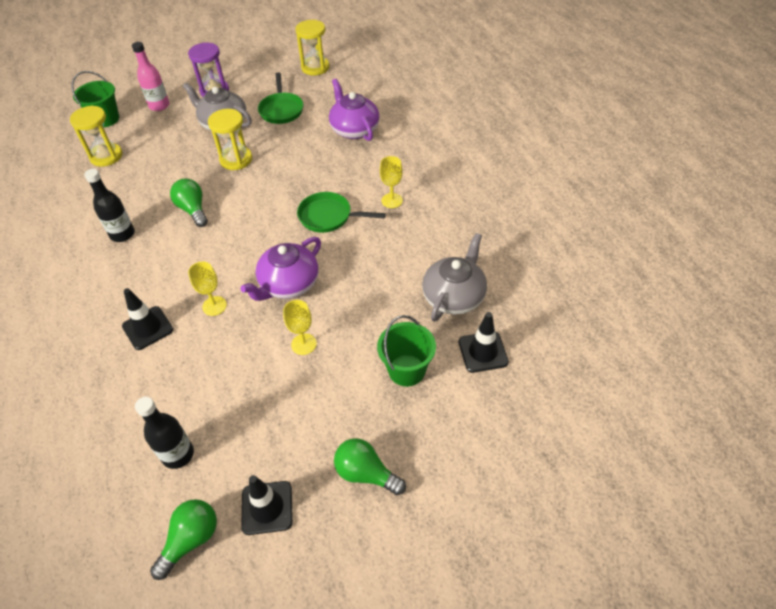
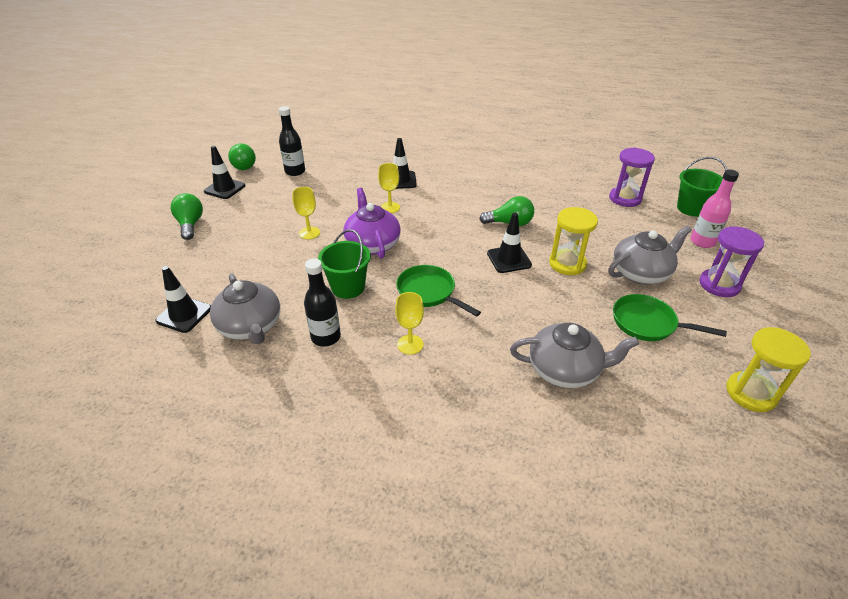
camera: 120 degrees right, 10 degrees down
(106, 156) = (625, 198): yellow hourglass -> purple hourglass
(122, 234) = (508, 188): black bottle -> black bottle (326, 337)
(251, 191) = (509, 259): none -> black traffic cone
(328, 216) = (429, 292): green pan -> green pan turned 90 degrees counterclockwise
(354, 129) = (565, 370): purple teapot -> grey teapot
(366, 473) = (190, 224): green light bulb -> green light bulb turned 75 degrees counterclockwise
(406, 370) = (226, 269): green bucket -> green bucket (348, 287)

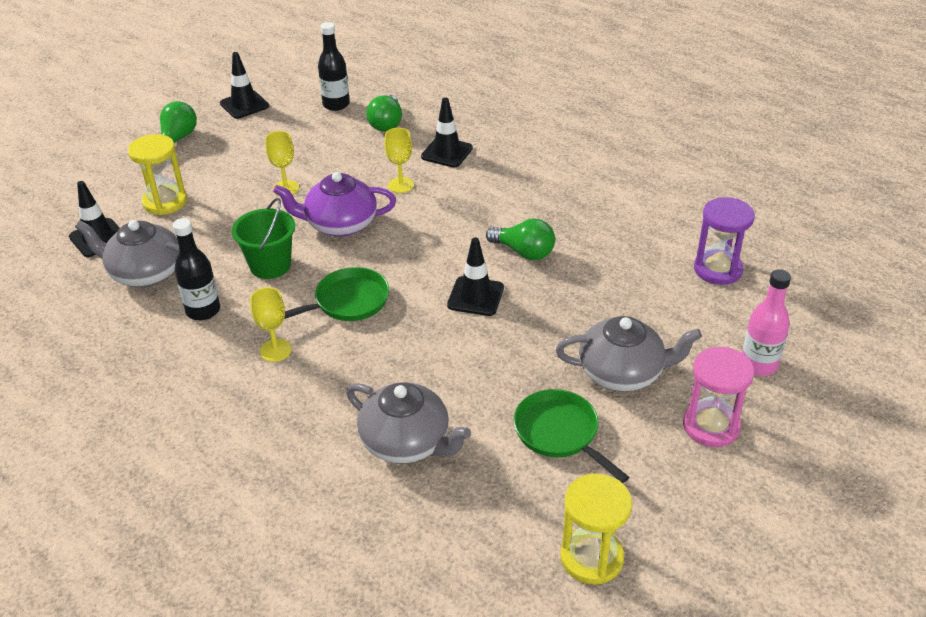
camera: 30 degrees right, 0 degrees up
(243, 165) = (287, 80): green light bulb -> green light bulb (386, 124)
(250, 327) = (145, 273): grey teapot -> grey teapot turned 105 degrees clockwise
(372, 244) = (340, 224): purple teapot -> purple teapot turned 105 degrees counterclockwise
(429, 292) = (347, 302): green pan -> green pan turned 75 degrees clockwise
(567, 264) = (541, 327): yellow hourglass -> yellow hourglass (165, 202)
(691, 208) = (801, 315): green bucket -> none
(719, 285) = (711, 426): purple hourglass -> pink hourglass

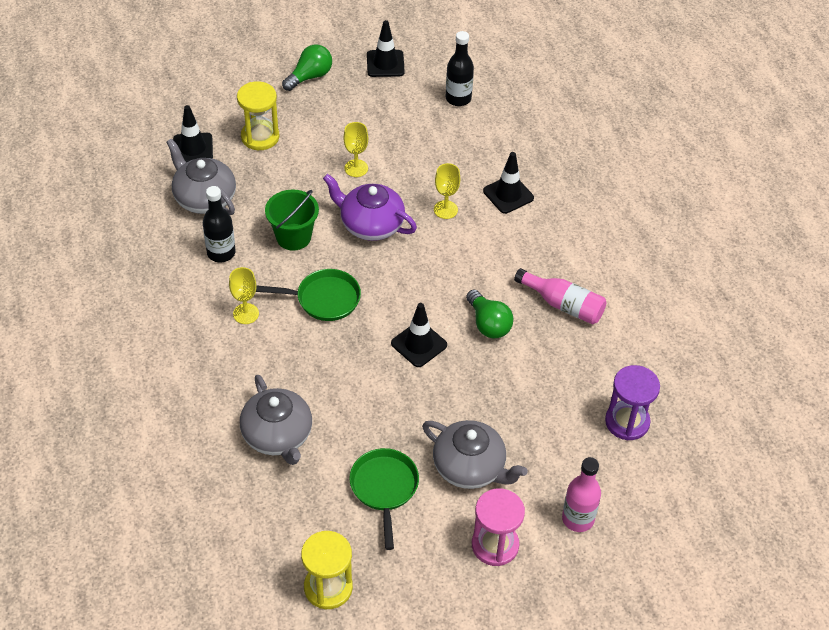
camera: 30 degrees right, 10 degrees up
(386, 124) = (483, 139): green light bulb -> none
(575, 209) = (563, 305): none -> pink bottle

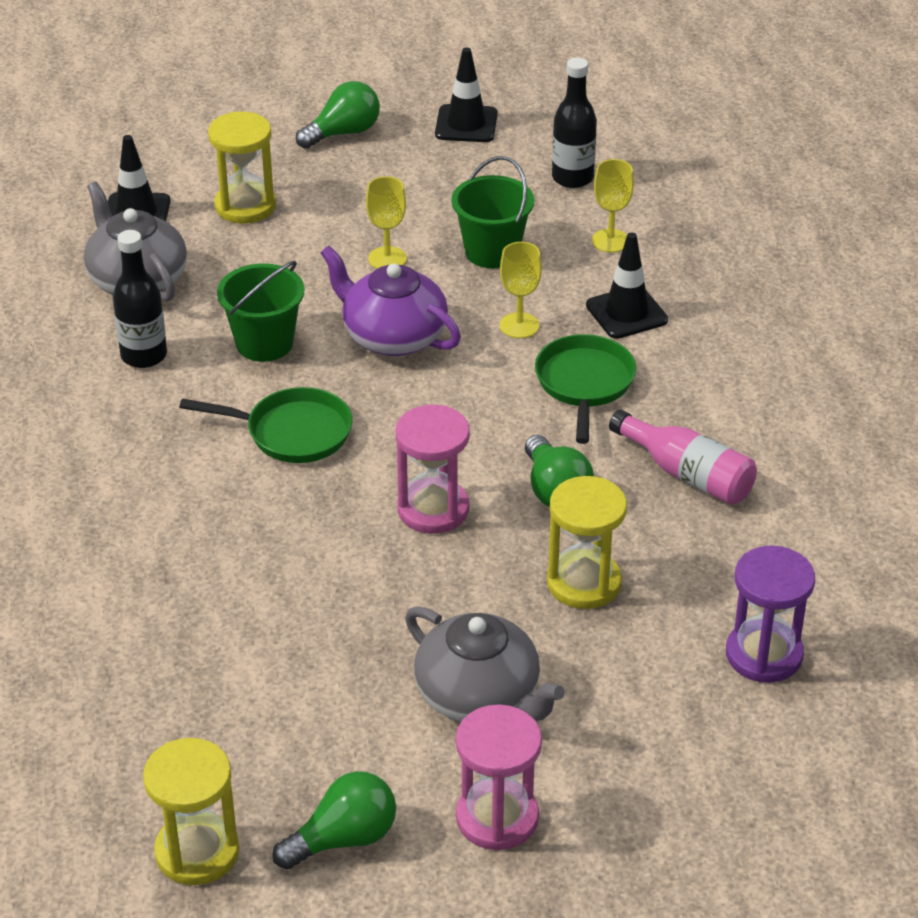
camera: 10 degrees right, 10 degrees down
(246, 314) = (161, 442): yellow goblet -> yellow goblet (610, 241)
(278, 435) = (169, 618): grey teapot -> none
(384, 488) = (327, 713): green pan -> green pan (584, 384)
(410, 569) = (343, 839): none -> green light bulb
(419, 157) = (492, 252): none -> green bucket
(419, 344) = (433, 509): black traffic cone -> pink hourglass
(516, 385) = (584, 583): none -> yellow hourglass
(578, 519) = (649, 793): pink bottle -> none

